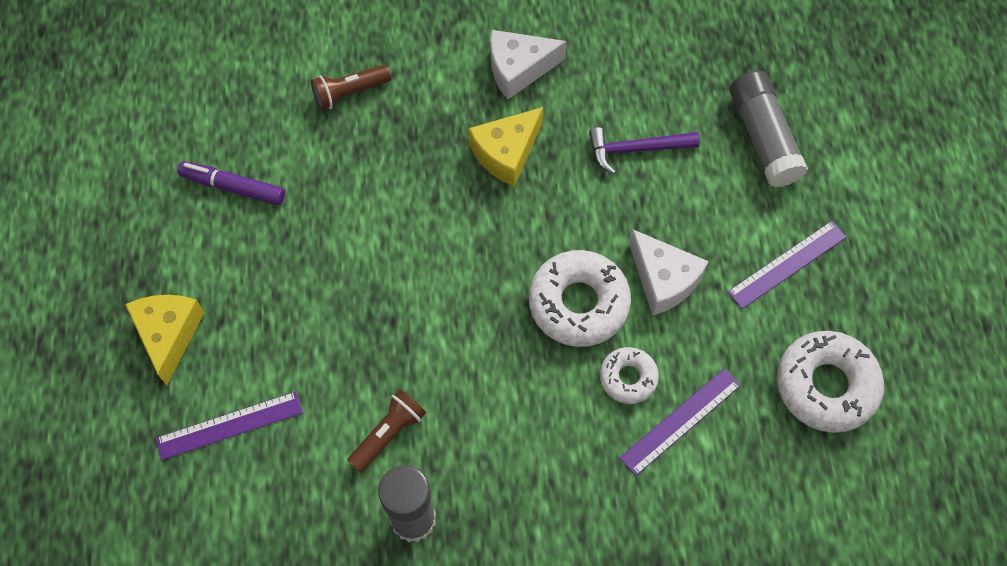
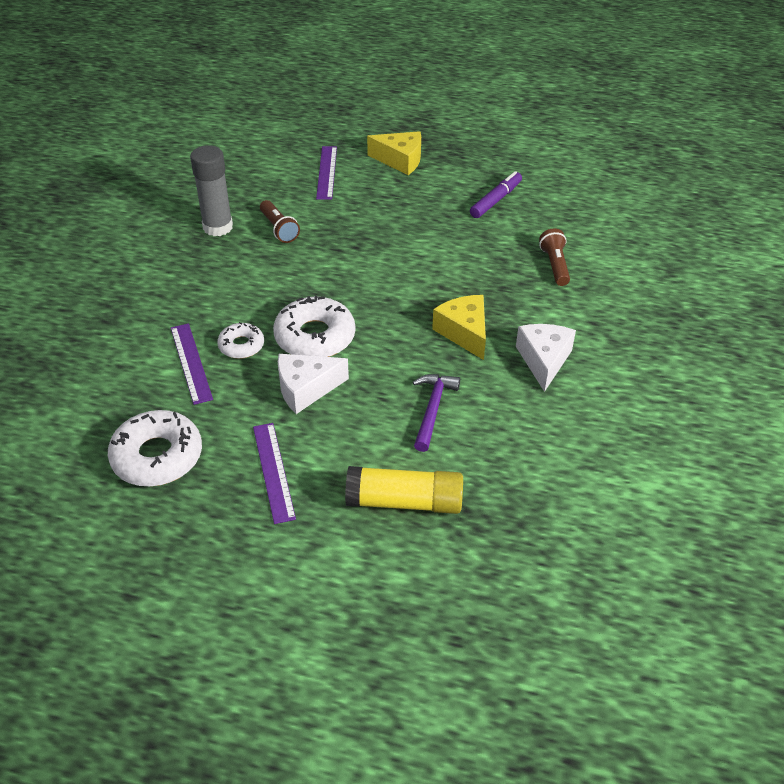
camera: 110 degrees right, 20 degrees down
(763, 138) = (404, 502): grey glue stick -> yellow glue stick

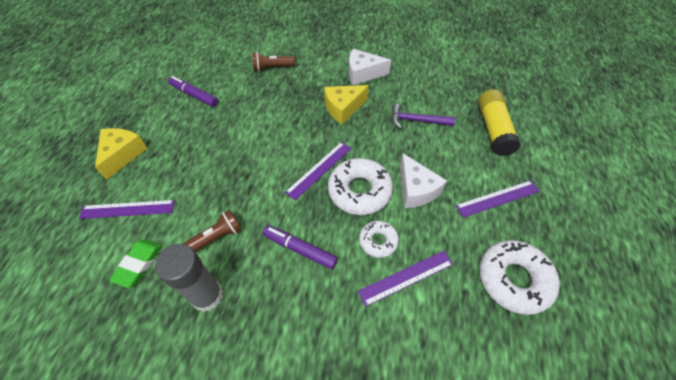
camera: 95 degrees left, 10 degrees up
(248, 285) = (300, 249): none -> purple marker
(263, 186) = (139, 264): none -> green eraser
(354, 304) = (319, 169): none -> purple ruler

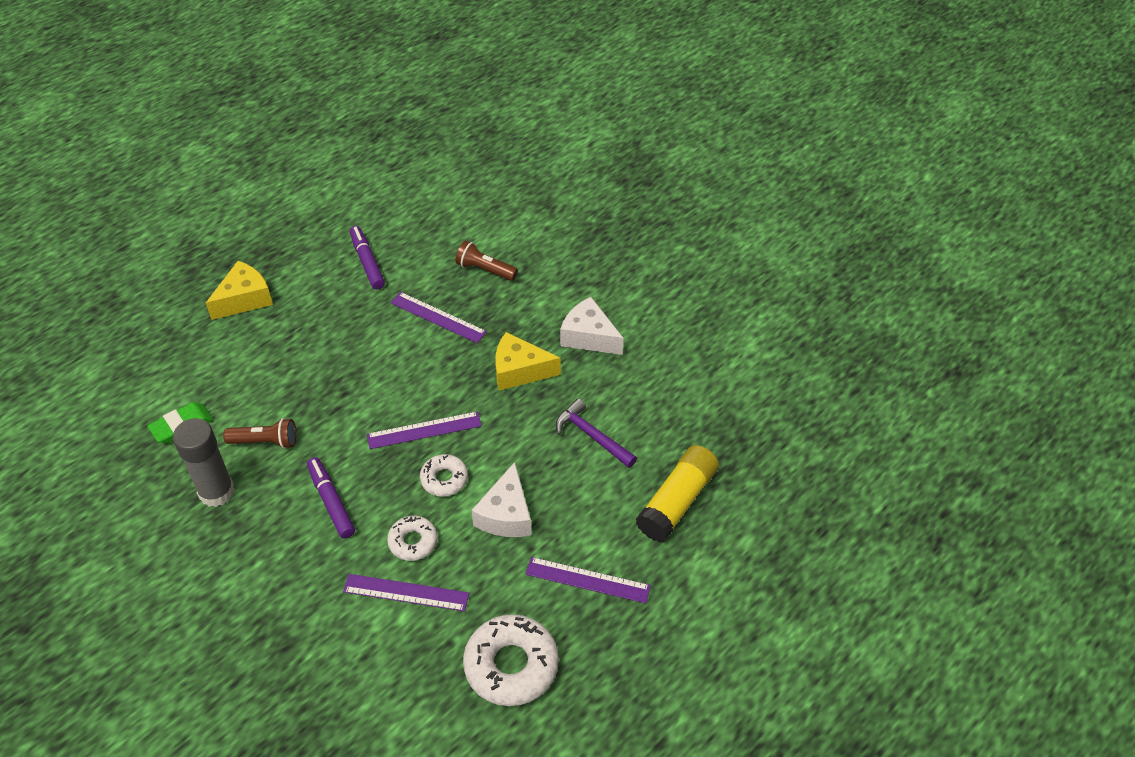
camera: 35 degrees right, 5 degrees down
(127, 209) = (209, 364): purple ruler -> purple ruler (438, 317)
(359, 191) = (444, 479): white donut -> white donut, size x0.56

